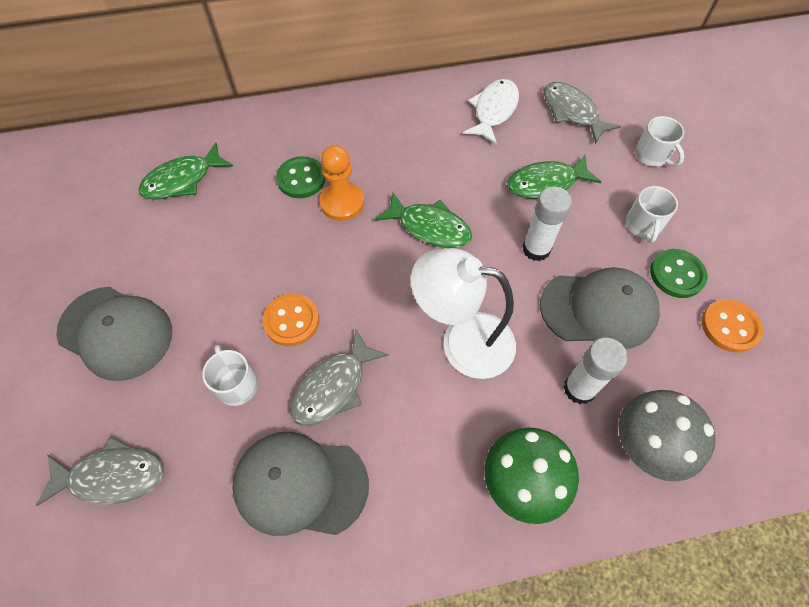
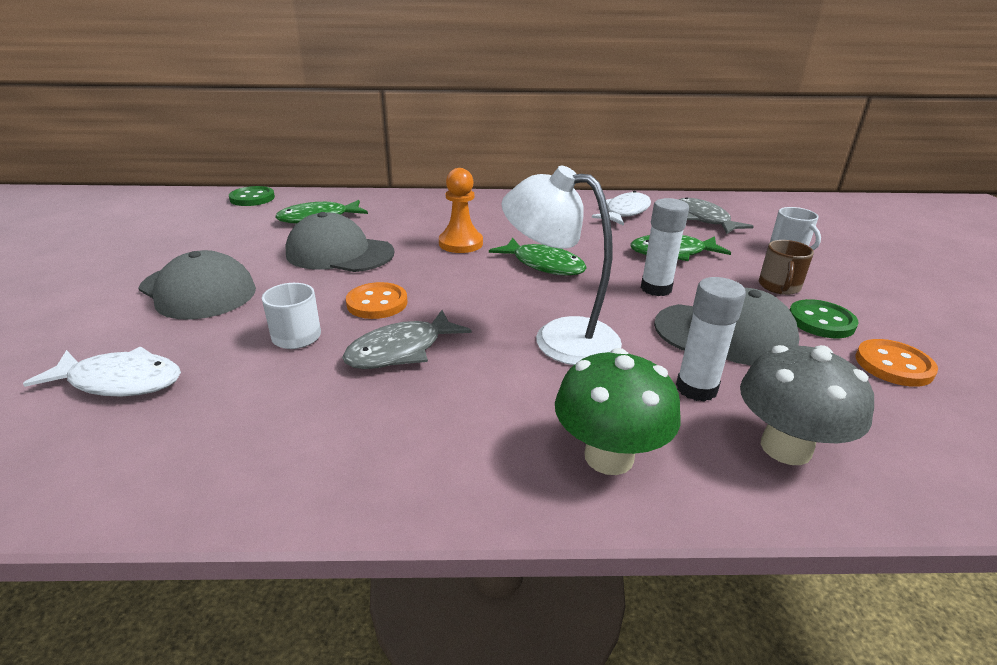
camera: 10 degrees right, 30 degrees down
(112, 476) = (120, 381): grey fish -> white fish
(300, 484) = (326, 417): grey cap -> grey cap (339, 253)
(301, 179) = (427, 228): green button -> green button (252, 198)
(643, 225) = (779, 286): white mug -> brown mug

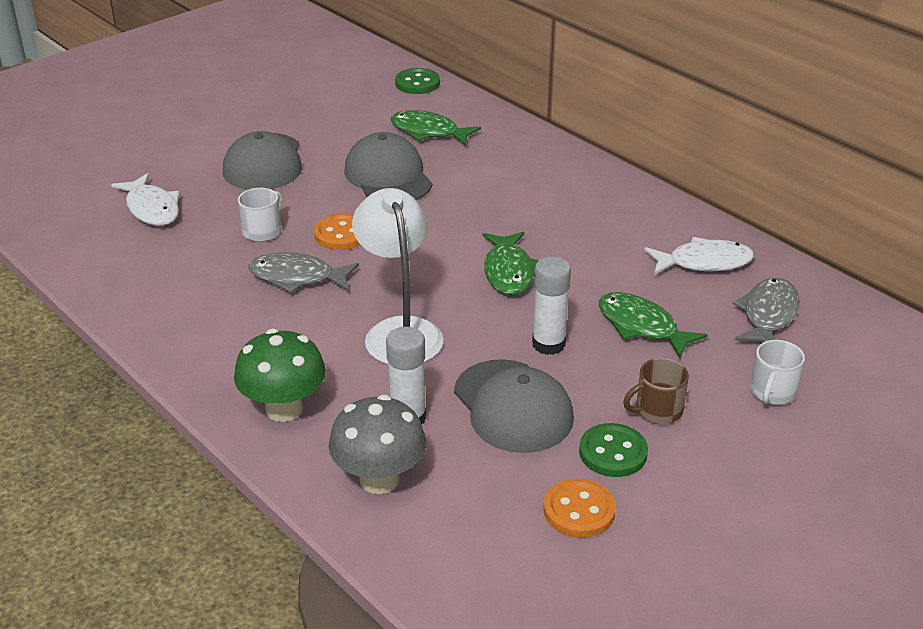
camera: 50 degrees right, 5 degrees up
(460, 243) = (487, 215): orange pawn -> none

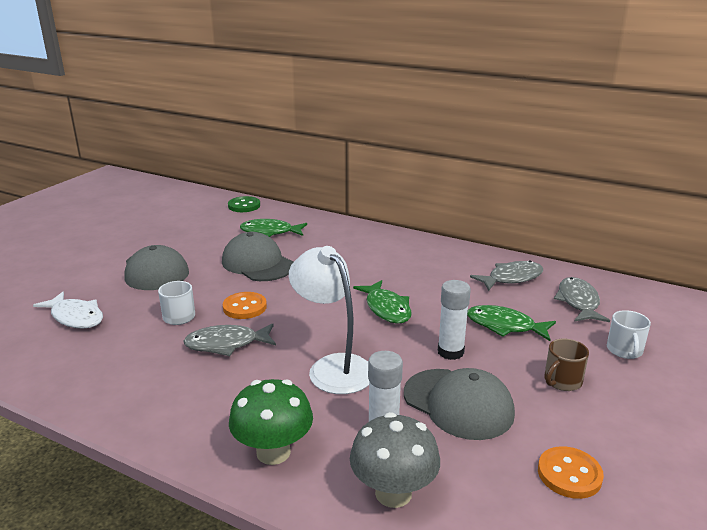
camera: 20 degrees left, 10 degrees down
(613, 452) = (557, 420): green button -> none
(704, 262) = (511, 278): white fish -> grey fish

